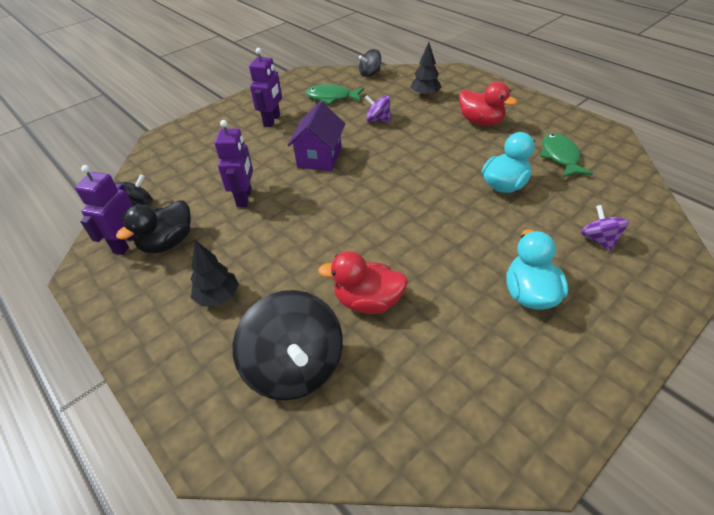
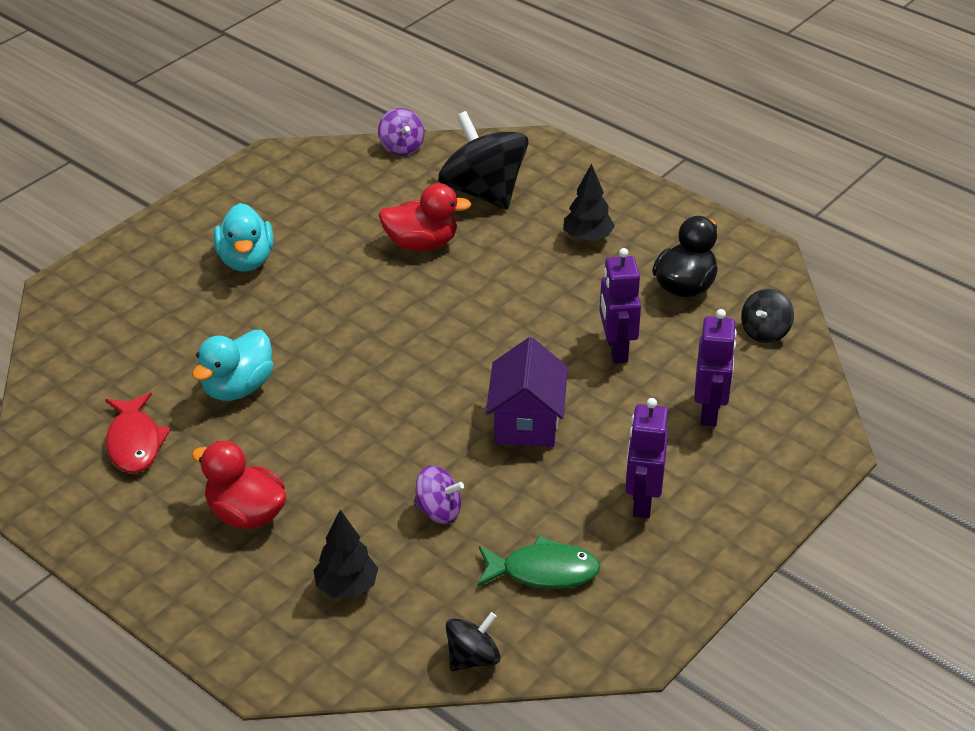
camera: 170 degrees right, 5 degrees down
(126, 243) = (738, 283): purple robot -> purple robot (709, 411)
(560, 156) = (134, 442): green fish -> red fish
(598, 240) = (142, 319): purple spinning top -> purple spinning top (401, 147)

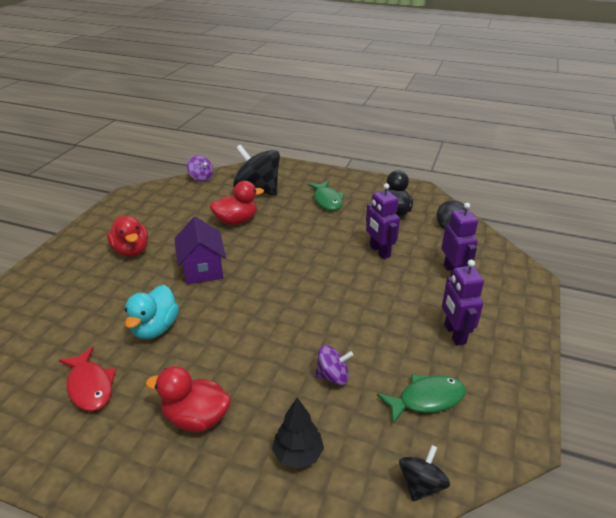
camera: 20 degrees left, 5 degrees down
(246, 260) = (131, 250): turquoise duck -> red duck
(526, 422) = (354, 304): purple house -> purple house (202, 269)
(587, 238) = (327, 200): black tree -> green fish

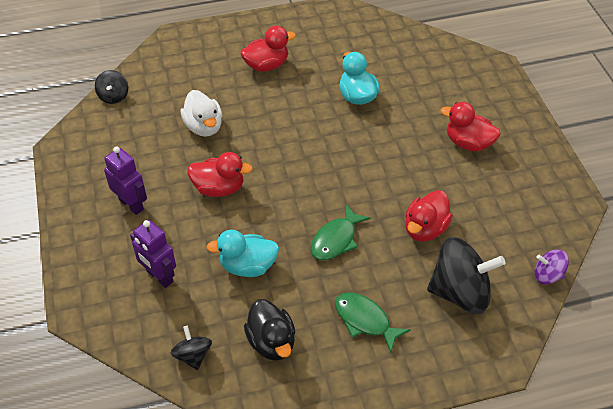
camera: 145 degrees right, 15 degrees up
(90, 386) = (348, 49): red fish -> none
(202, 269) = (385, 157): purple house -> none
(298, 454) = (192, 77): black tree -> none
(333, 376) = (204, 127): purple spinning top -> white duck
(362, 310) = (219, 188): none -> red duck
(379, 251) = (248, 266): purple robot -> turquoise duck
(426, 399) = (131, 143): green fish -> green fish (336, 239)

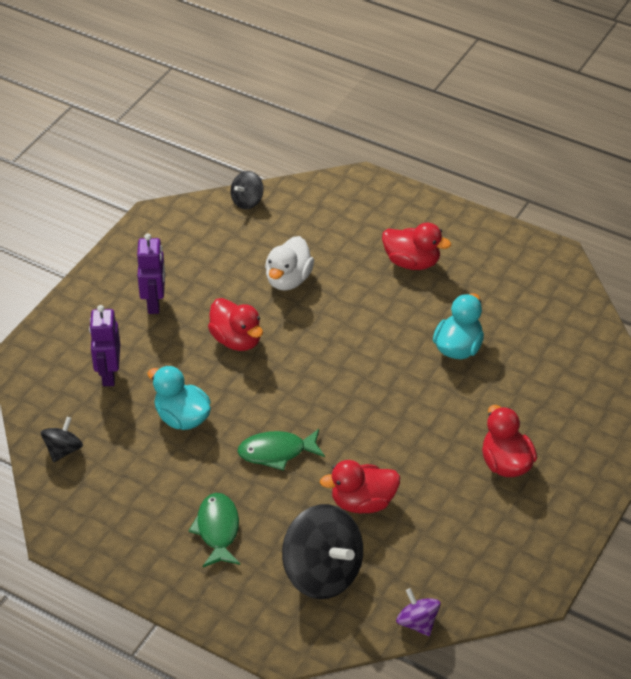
camera: 45 degrees right, 5 degrees down
(271, 342) = (129, 487): black duck -> none

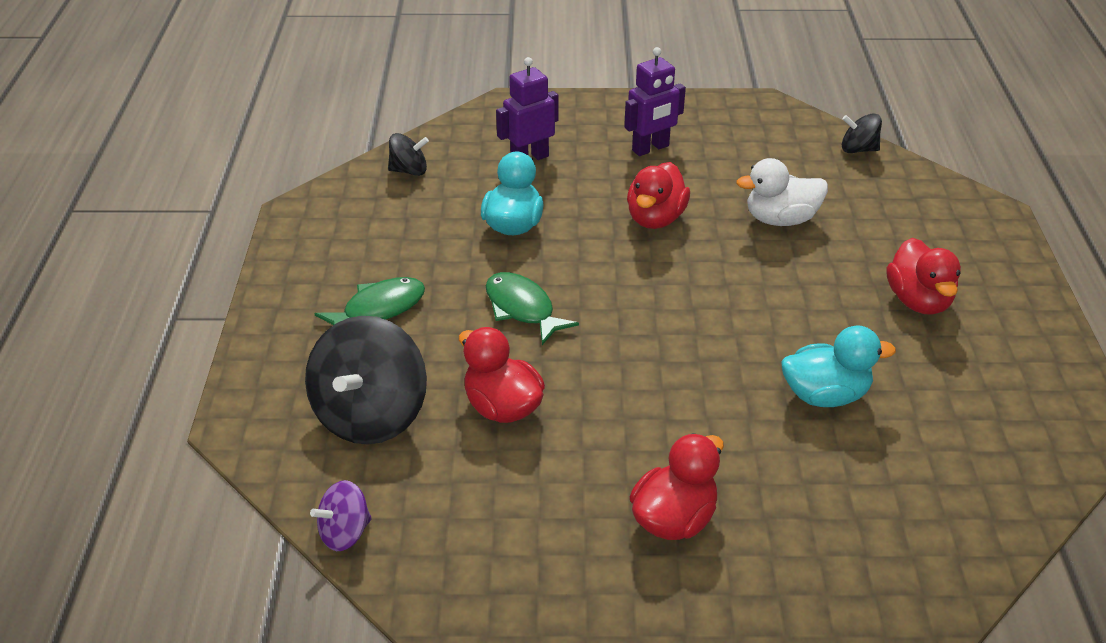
camera: 60 degrees right, 5 degrees down
(417, 623) = (345, 532): purple spinning top -> purple spinning top turned 150 degrees counterclockwise

